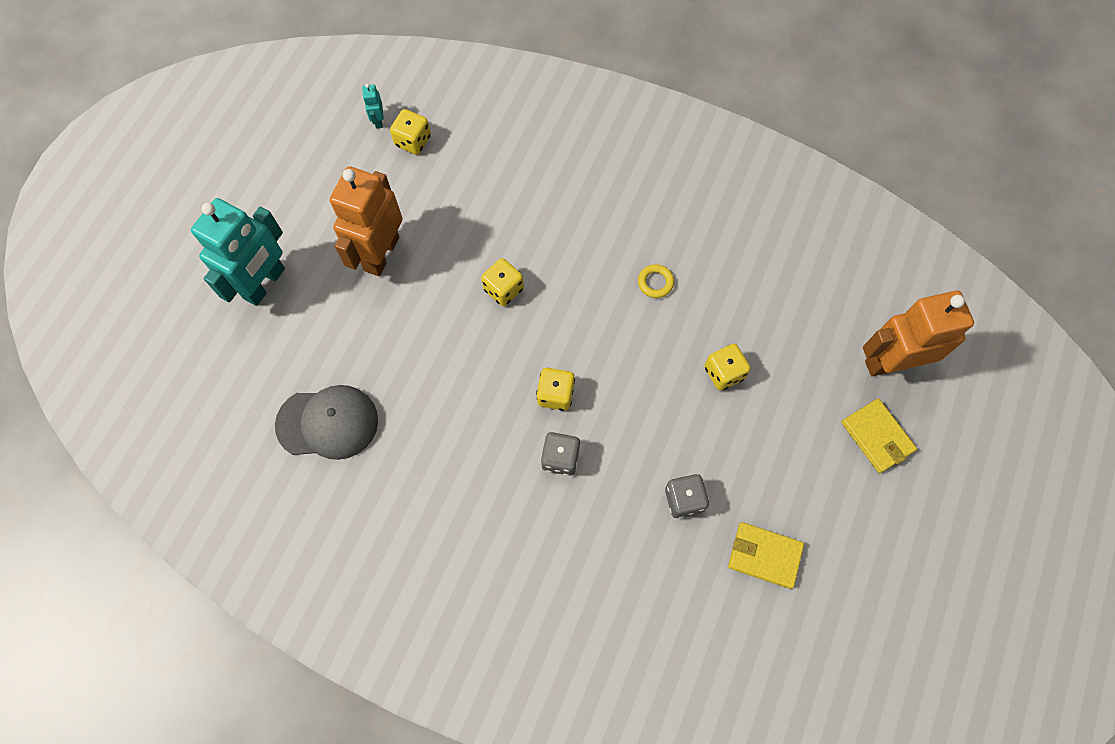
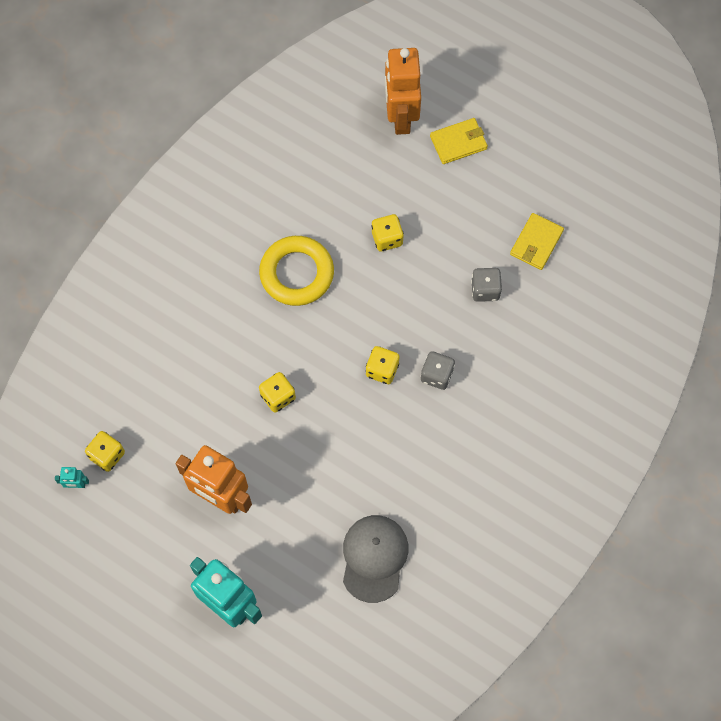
camera: 80 degrees left, 0 degrees up
(655, 282) = (297, 273): yellow ring -> yellow ring, size x2.39

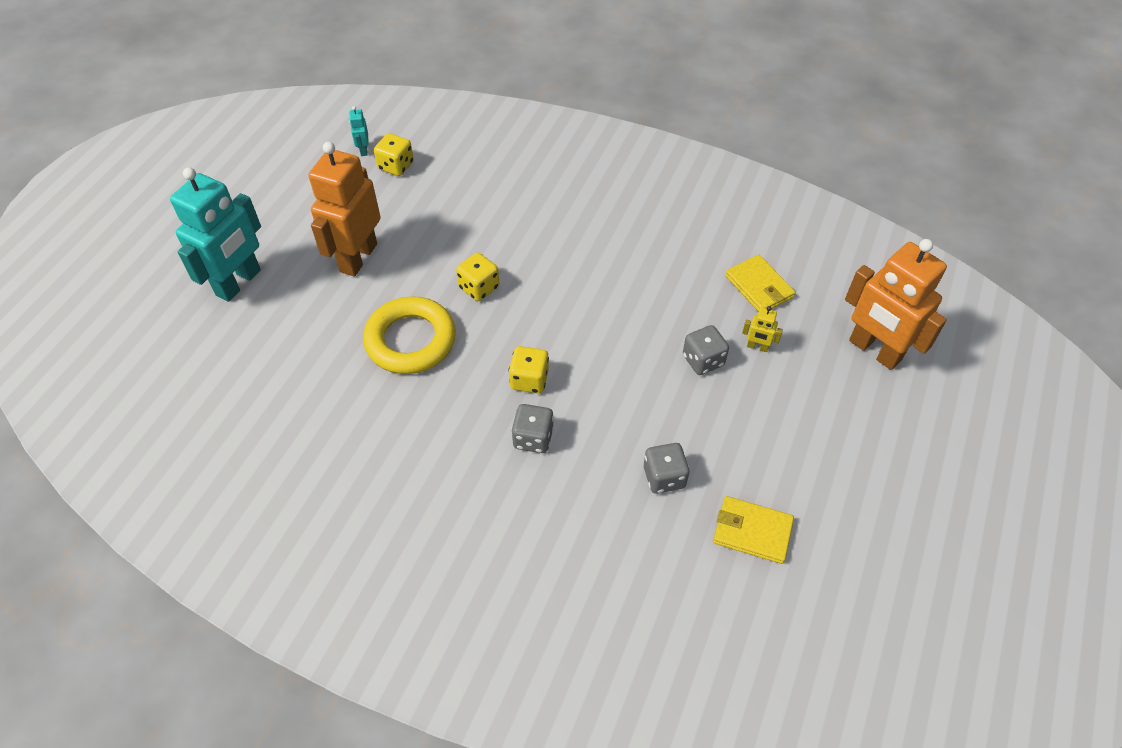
camera: 80 degrees right, 15 degrees down
(297, 273) = (632, 282): yellow ring -> yellow ring (410, 340)
(374, 558) = (291, 405): grey cap -> none
(381, 197) = (757, 347): none -> yellow robot
(387, 238) = (703, 360): yellow dice -> grey dice
(400, 116) = (874, 351): orange robot -> orange robot turned 120 degrees counterclockwise
(458, 142) = (865, 418): yellow wallet -> yellow wallet (759, 287)

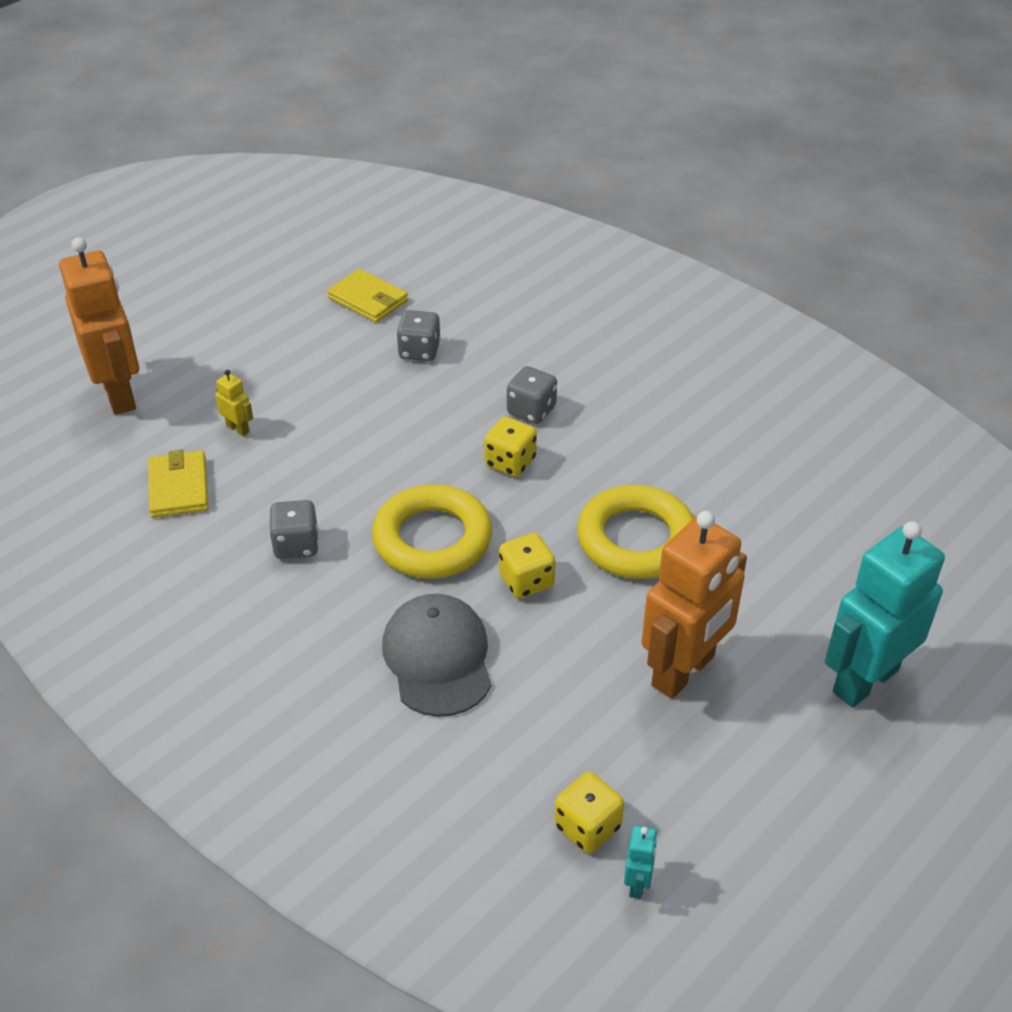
camera: 160 degrees left, 10 degrees down
(515, 225) = (438, 658): none -> grey cap
(557, 299) = (432, 539): none -> yellow ring
(703, 360) = (307, 432): grey dice -> grey dice (296, 545)

